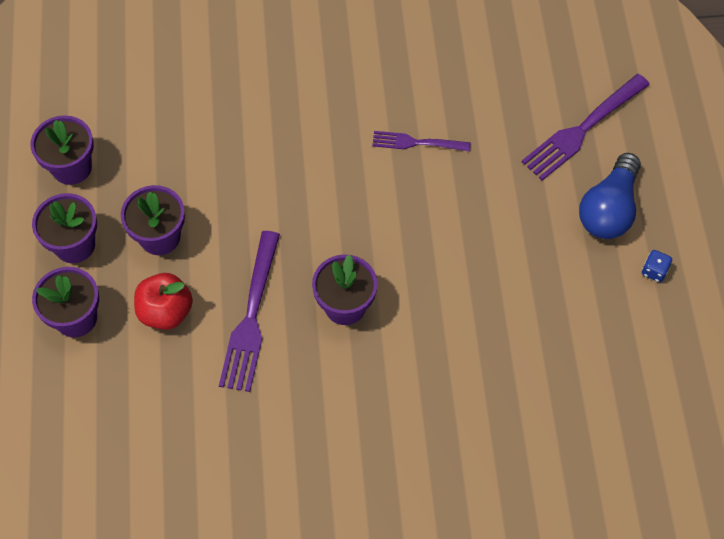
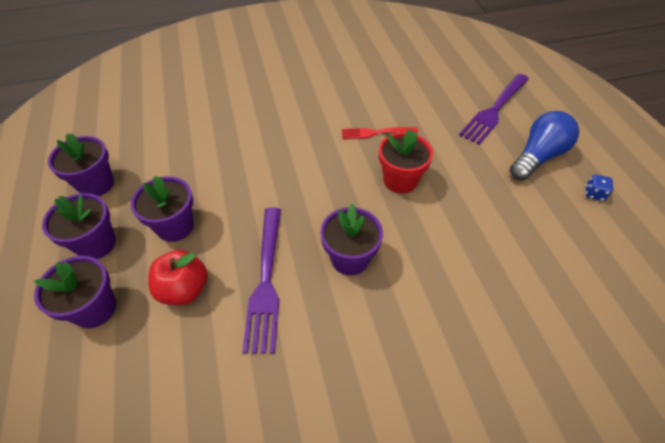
camera: 10 degrees left, 10 degrees down
(416, 143) = (376, 133): purple fork -> red fork
(427, 217) = (400, 180): none -> red flower pot
(608, 209) = (537, 157): blue light bulb -> blue light bulb turned 150 degrees counterclockwise

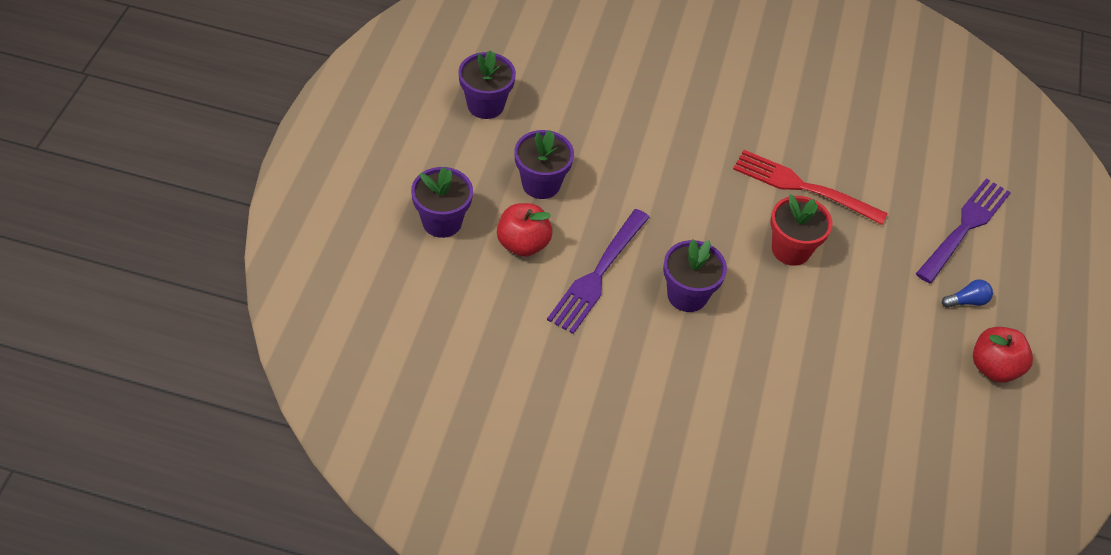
camera: 25 degrees right, 0 degrees up
(96, 244) = (464, 165): purple flower pot -> none
(376, 133) = (803, 187): red fork -> red fork, size x1.66
(494, 110) = (964, 227): purple fork -> purple fork turned 150 degrees clockwise
(537, 157) = (966, 301): blue light bulb -> blue light bulb, size x0.48
(594, 194) = (993, 367): blue dice -> red apple

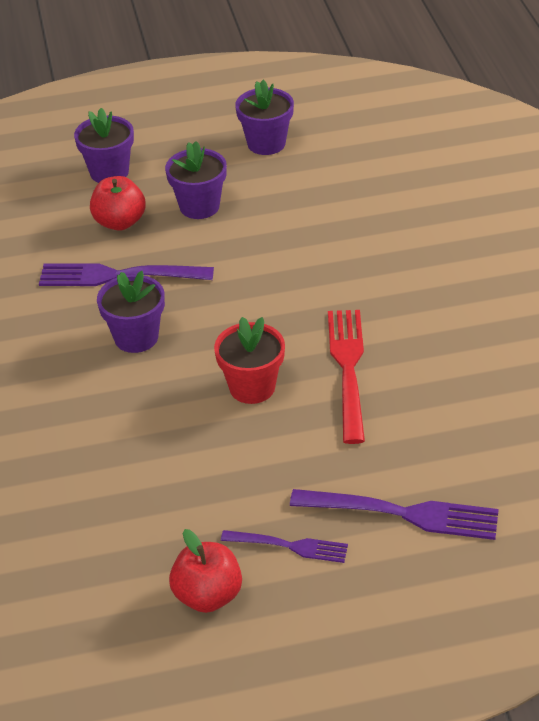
camera: 70 degrees right, 10 degrees down
(966, 301) = (289, 546): blue light bulb -> purple fork

